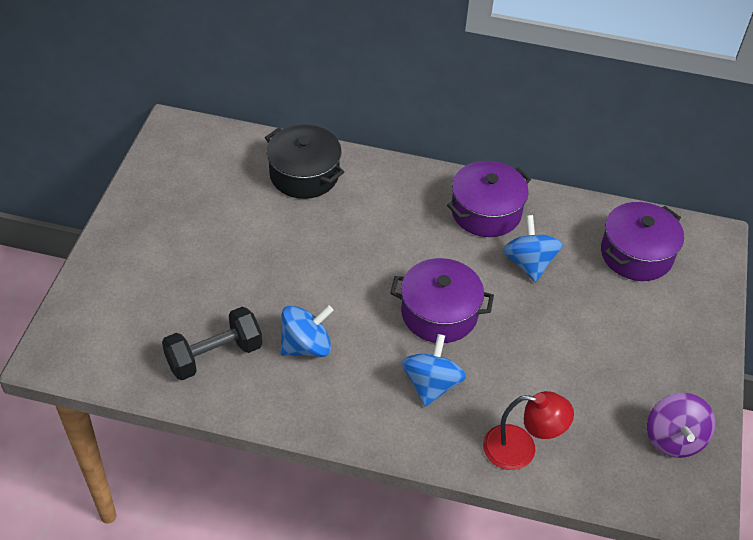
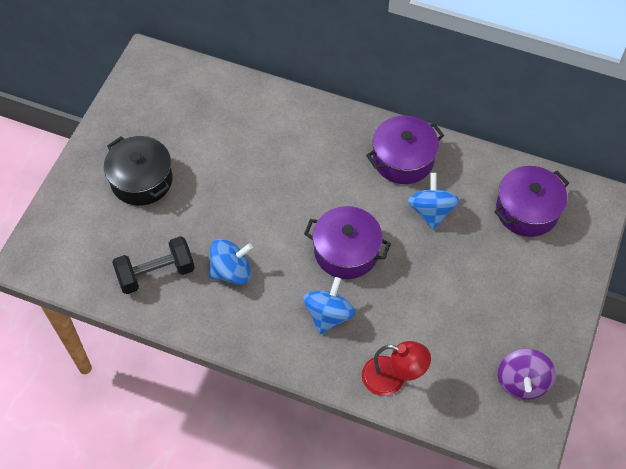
camera: 10 degrees right, 10 degrees up
(304, 175) = (252, 112): black pot -> black pot (141, 180)

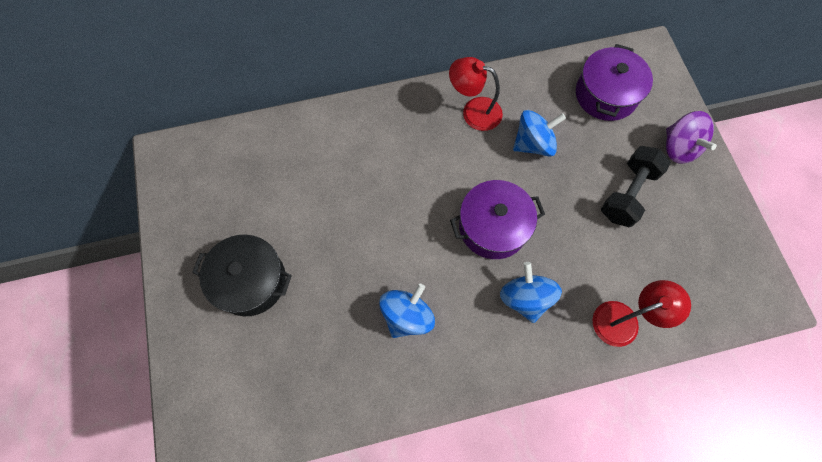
camera: 35 degrees left, 10 degrees up
(156, 273) = (337, 368): black dumbbell -> black dumbbell (627, 194)
(403, 159) = (473, 111): purple pot -> red lamp
(431, 211) = (533, 144): blue spinning top -> blue spinning top turned 105 degrees clockwise
(522, 382) = (723, 248): purple spinning top -> purple spinning top (678, 148)

